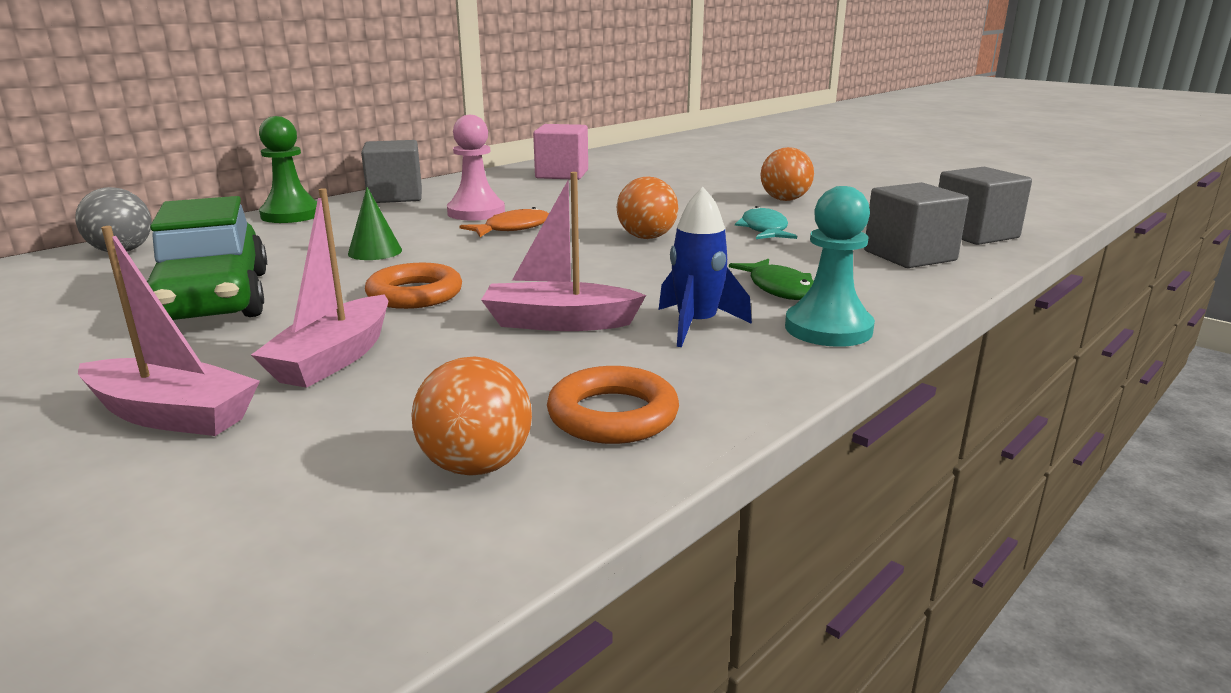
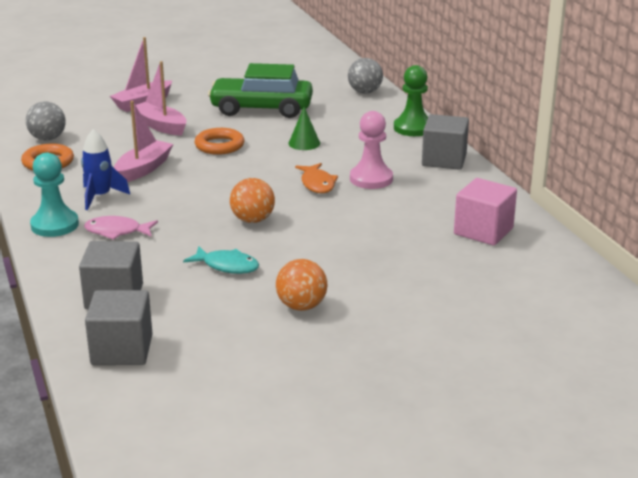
camera: 115 degrees right, 5 degrees up
(476, 466) = (47, 138): orange ball -> grey ball
(779, 288) = (117, 231): green fish -> pink fish

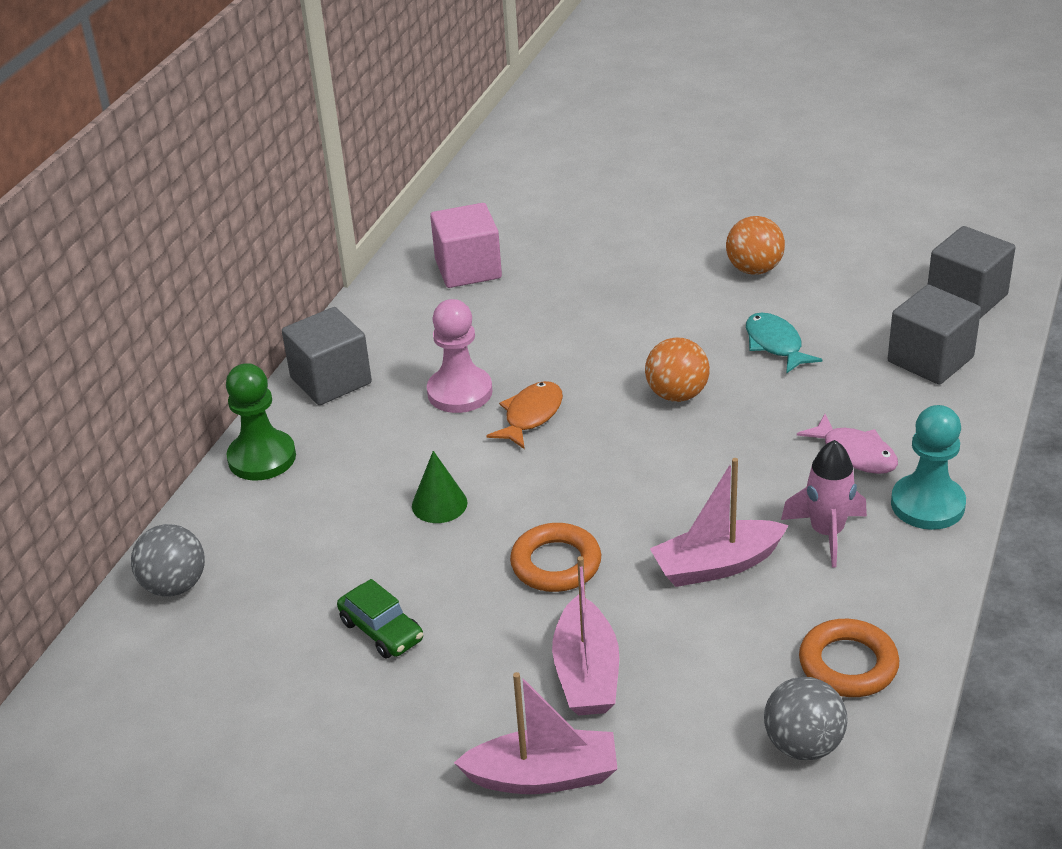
camera: 135 degrees left, 10 degrees up
(100, 196) = (827, 533): blue rocket -> pink rocket
(261, 109) = (381, 630): green car -> green car, size x0.48

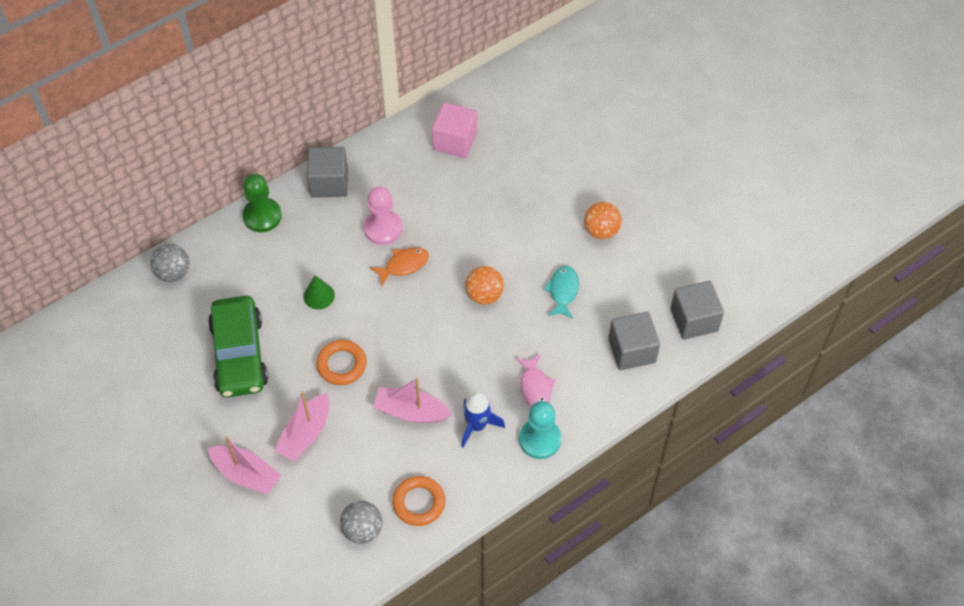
camera: 30 degrees right, 20 degrees up
(381, 630) = (239, 354): green car -> green car, size x2.09
(827, 533) = (477, 426): pink rocket -> blue rocket

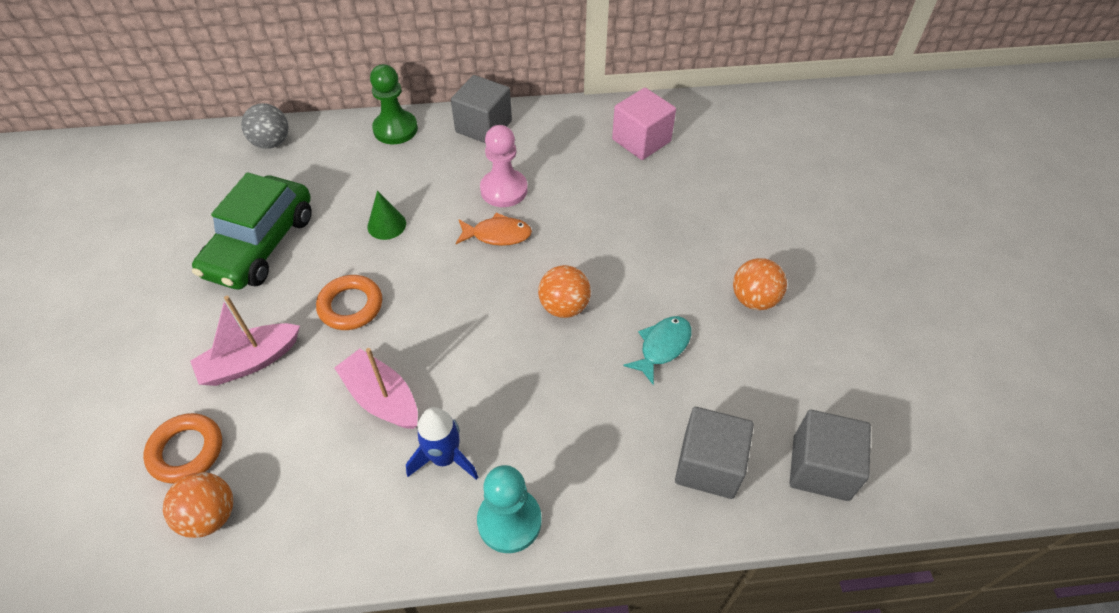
camera: 30 degrees right, 5 degrees down
(246, 474) = (153, 373): pink boat -> none
(362, 530) = (210, 516): grey ball -> orange ball
(419, 503) = (301, 519): orange ring -> orange ring (186, 451)
(535, 387) = (550, 447): pink fish -> none

